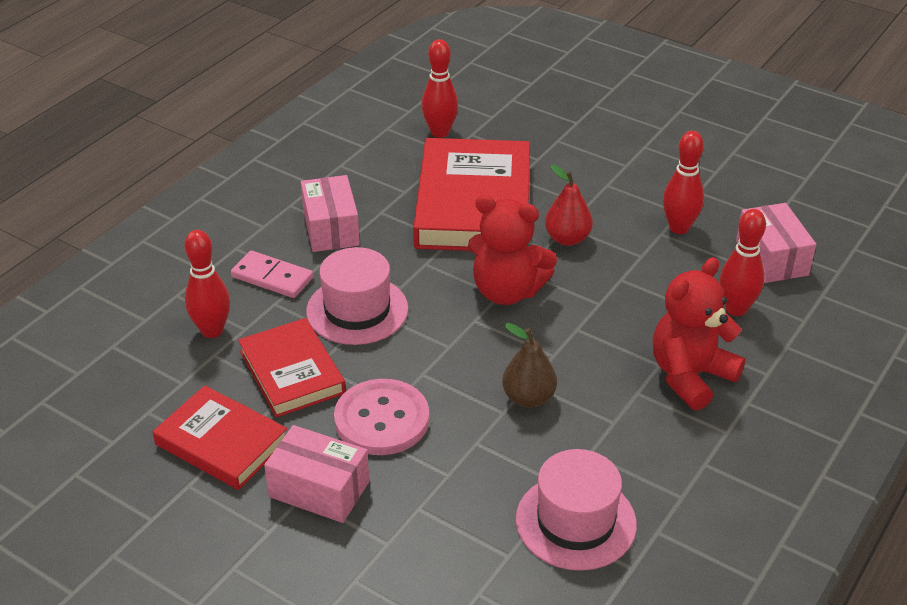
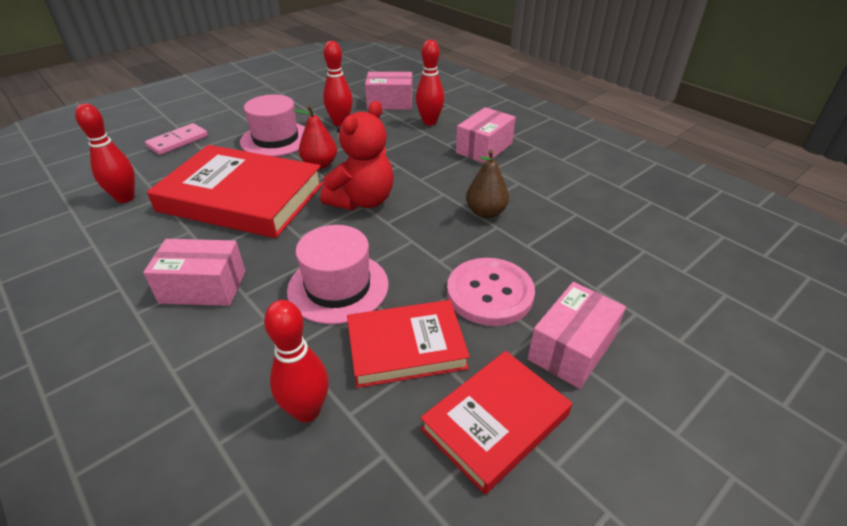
camera: 75 degrees left, 0 degrees up
(272, 277) = (248, 344): pink domino -> pink domino (178, 141)
(576, 521) = (611, 215): pink hat -> pink hat (276, 139)
(690, 376) = (484, 148): red teddy bear -> pink box

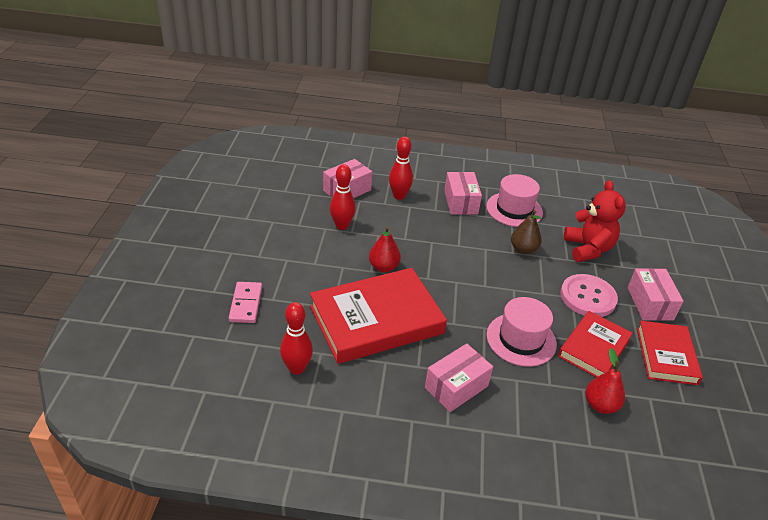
camera: 45 degrees left, 0 degrees up
(276, 139) = (318, 263): pink hat -> pink hat (514, 209)
(307, 411) = (600, 405): red bowling pin -> red pear
(362, 201) = (451, 279): red teddy bear -> red teddy bear (588, 249)

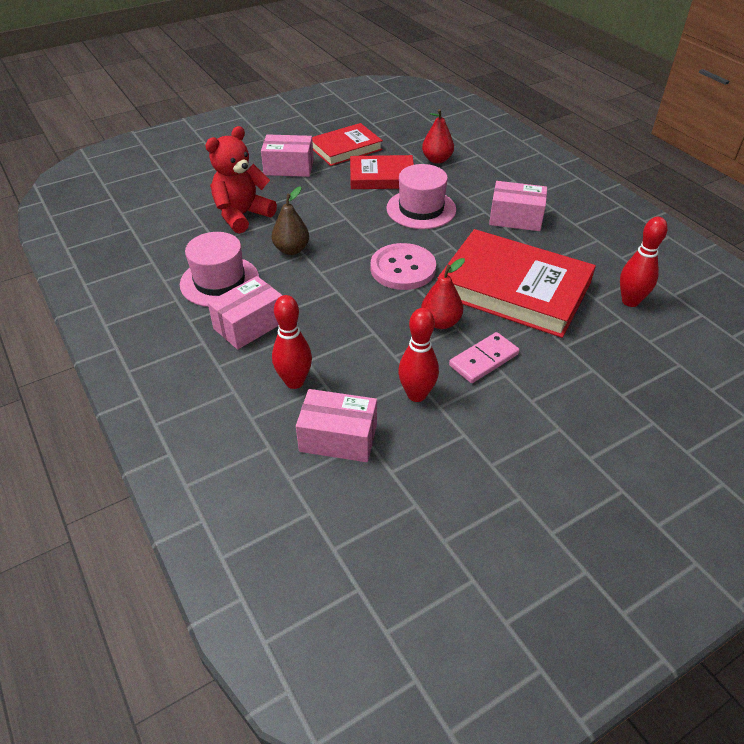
camera: 125 degrees left, 5 degrees up
(246, 304) = (627, 383): pink domino -> pink domino (483, 360)
(588, 297) = (320, 195): pink button -> pink button (403, 268)
(650, 303) = (289, 167): pink box -> pink box turned 45 degrees clockwise

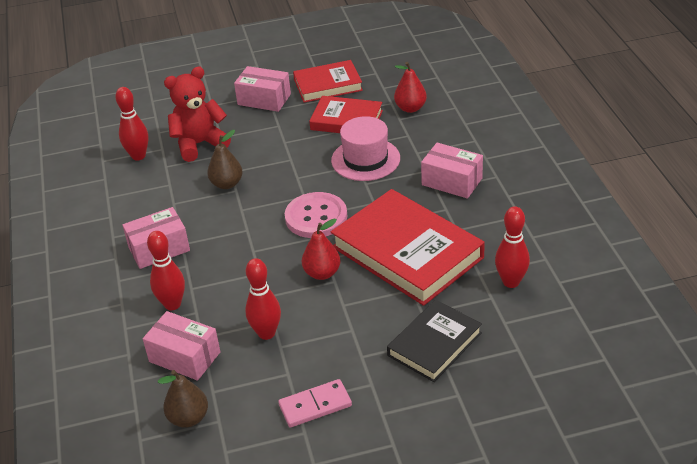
camera: 20 degrees right, 5 degrees down
(180, 235) = (138, 156): none -> red bowling pin
(219, 281) = (152, 205): pink hat -> none
(379, 509) = (188, 418): none -> brown pear
(483, 360) = (340, 313): pink domino -> pink domino (315, 405)
(597, 374) = (434, 344): none -> black book

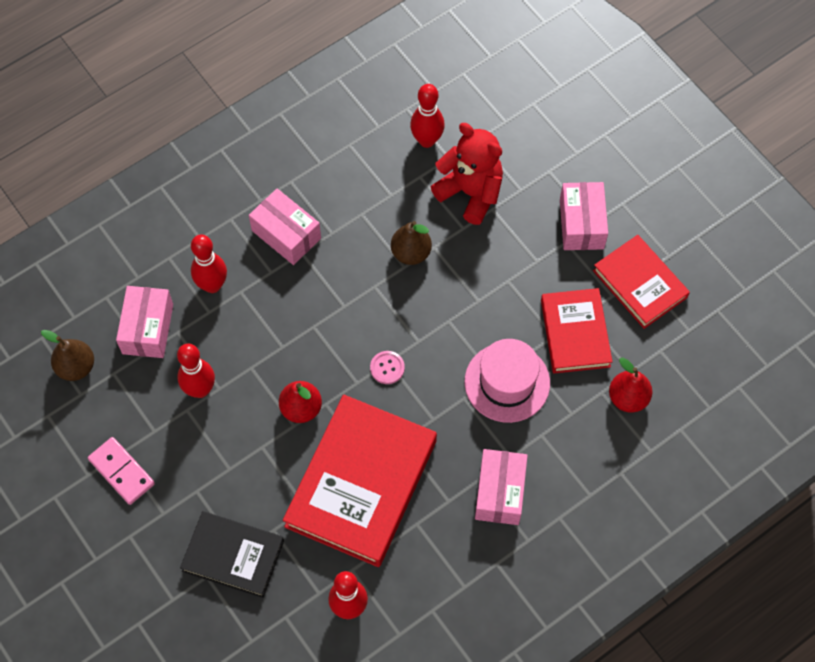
camera: 65 degrees right, 25 degrees up
(316, 217) = (387, 368): pink button -> pink button, size x0.48

